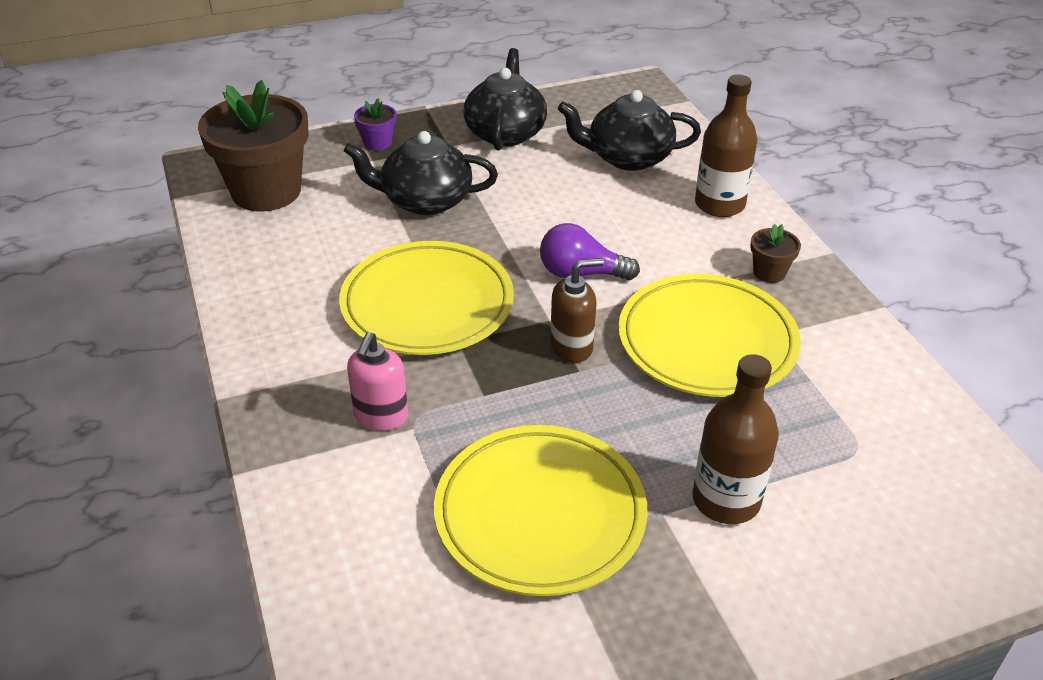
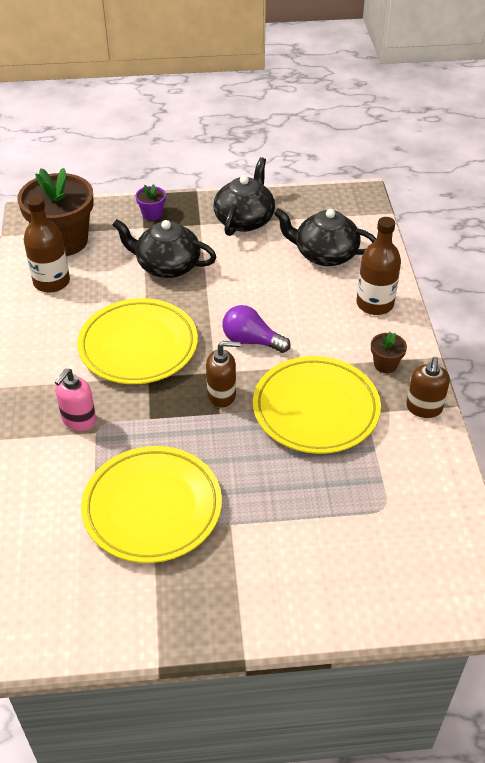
camera: 15 degrees right, 5 degrees up
(726, 500) = (276, 524): brown bottle -> brown bottle (51, 282)
(845, 316) = (424, 408): none -> brown soap dispenser

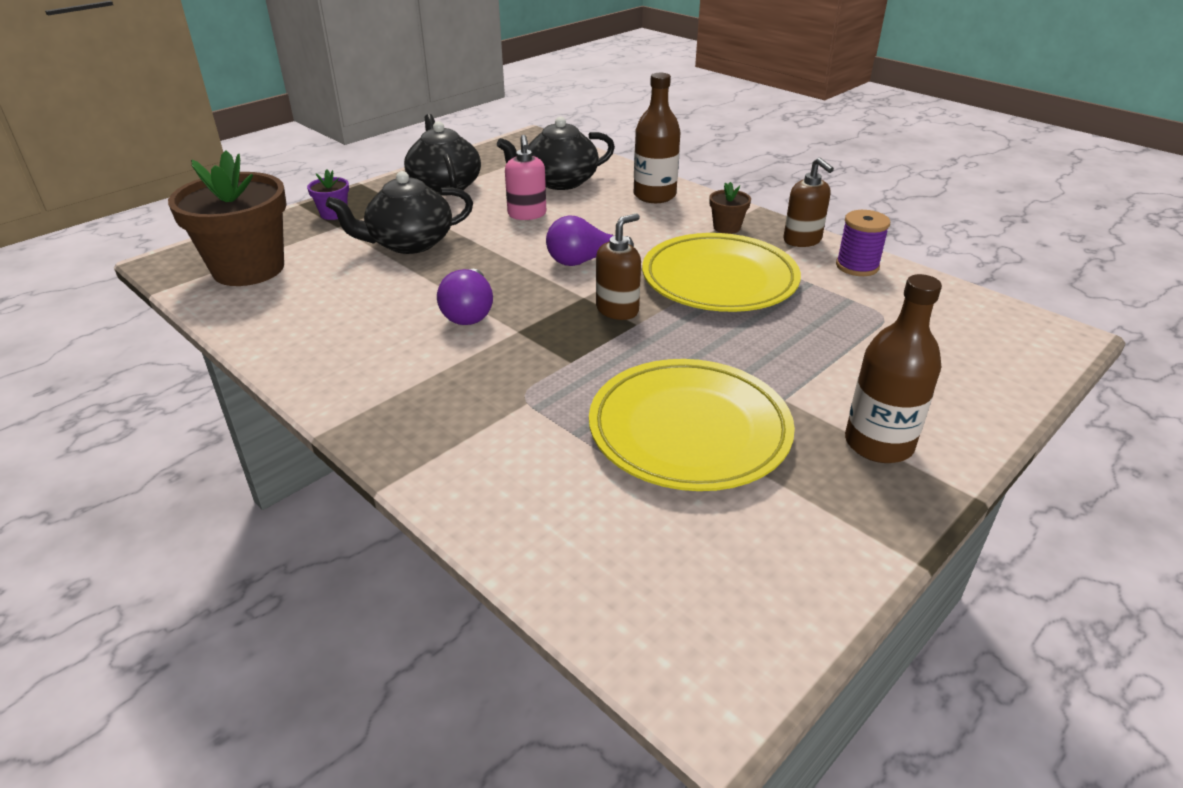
camera: 40 degrees left, 10 degrees down
(51, 282) = (280, 306): brown bottle -> brown bottle (878, 444)
(78, 420) = (490, 403): pink soap dispenser -> pink soap dispenser (527, 214)
(138, 346) = (469, 312): yellow plate -> purple light bulb
(429, 455) = (857, 266): none -> purple spool

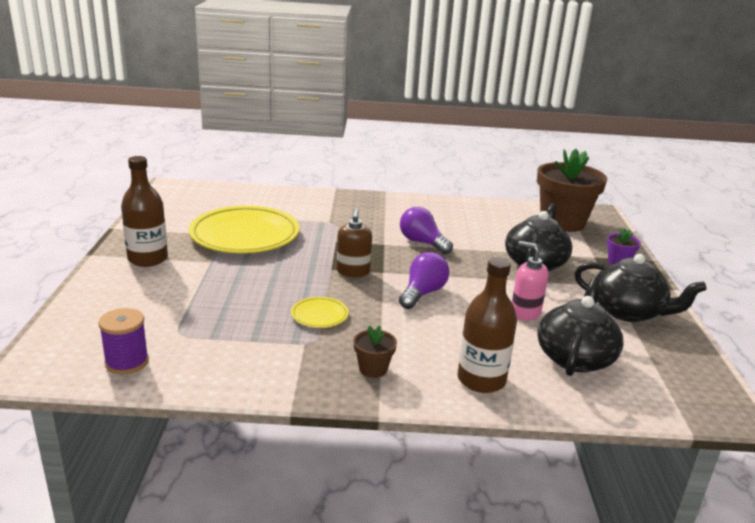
camera: 135 degrees right, 10 degrees down
(719, 280) = (319, 315): yellow plate -> yellow plate, size x0.44
(802, 240) = (296, 383): brown soap dispenser -> none
(857, 266) = (227, 373): purple spool -> purple spool (127, 362)

